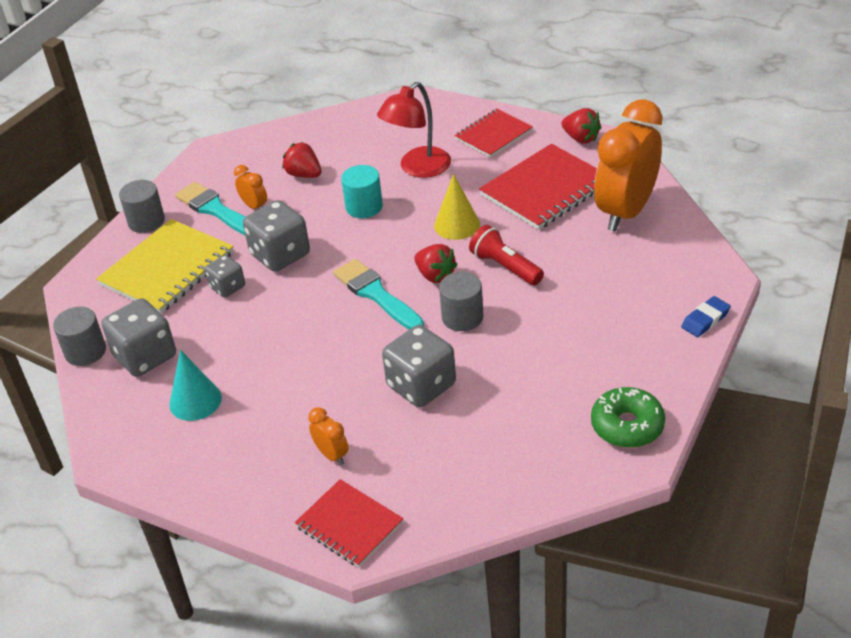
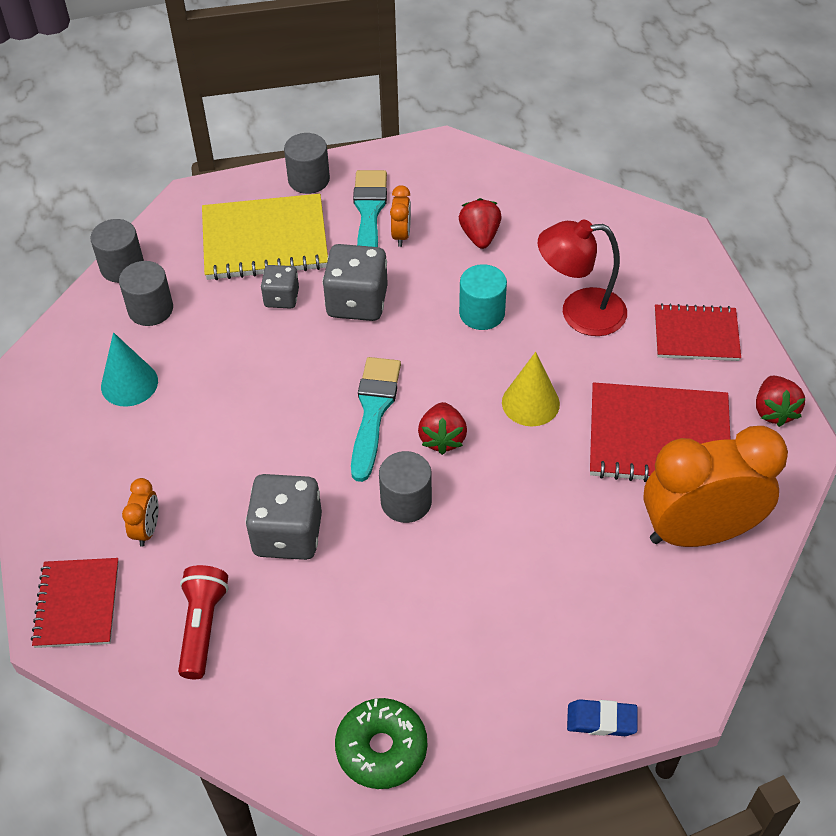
camera: 45 degrees right, 10 degrees up
(145, 356) = (150, 309): grey dice -> grey cylinder
(505, 267) = (509, 486): red flashlight -> red flashlight (202, 626)

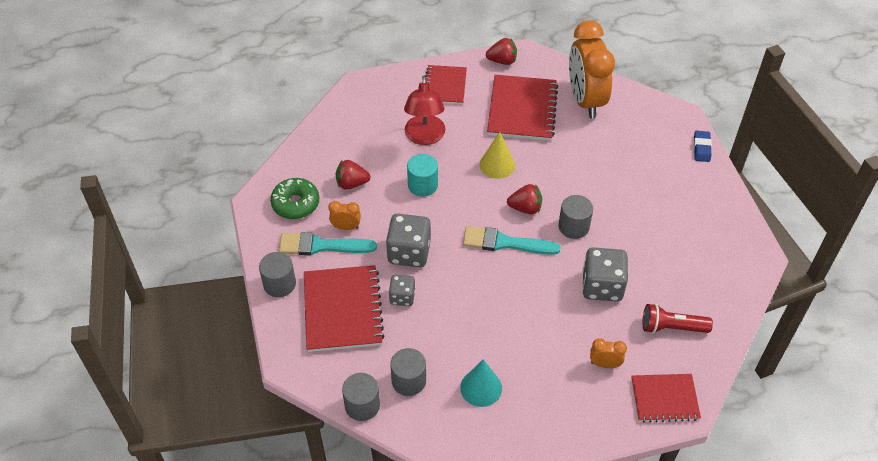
camera: 90 degrees left, 0 degrees up
(265, 240) = (342, 310): yellow notebook -> red notebook
(381, 749) = (733, 239): green donut -> green donut (295, 203)

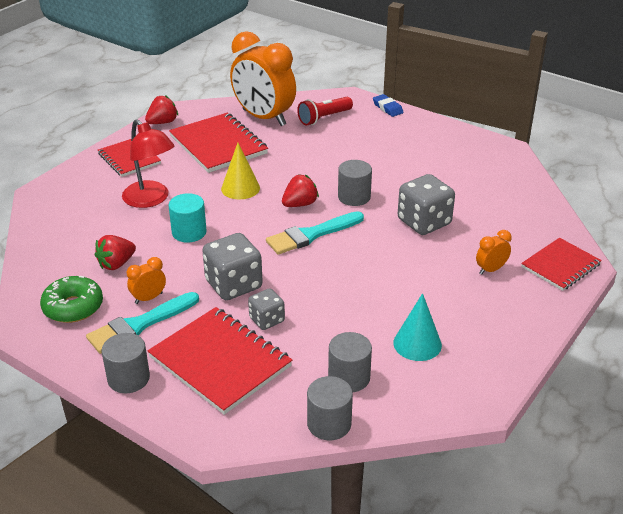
camera: 40 degrees left, 15 degrees down
(671, 327) = (506, 220): red flashlight -> red flashlight (324, 118)

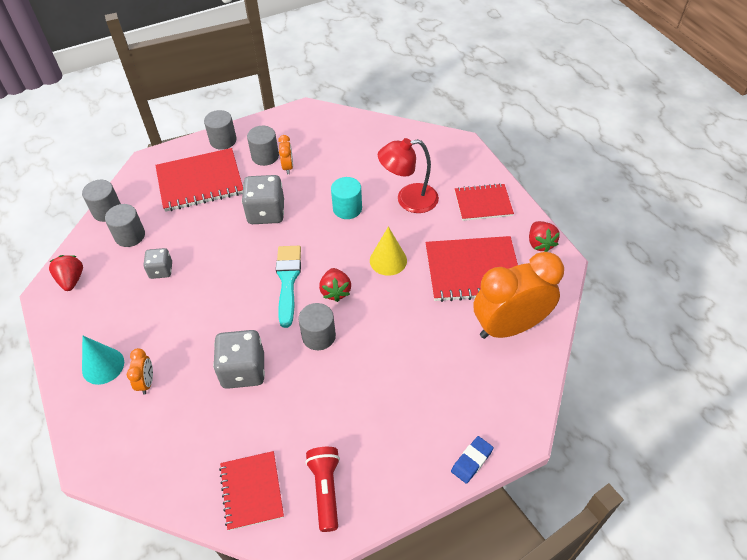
camera: 120 degrees right, 15 degrees up
(73, 307) = (307, 132): green donut -> none
(116, 264) = (338, 161): red strawberry -> red strawberry (71, 280)
(139, 325) = (265, 156): turquoise brush -> grey cylinder
(267, 320) = (216, 216): grey dice -> grey dice (161, 270)
(324, 118) = (480, 381): red flashlight -> red flashlight (326, 489)
(387, 108) = (472, 461): blue eraser -> blue eraser turned 45 degrees counterclockwise
(417, 344) = (122, 286): turquoise cone -> turquoise cone (103, 366)
(560, 266) = (104, 442): red notebook -> red notebook (252, 491)

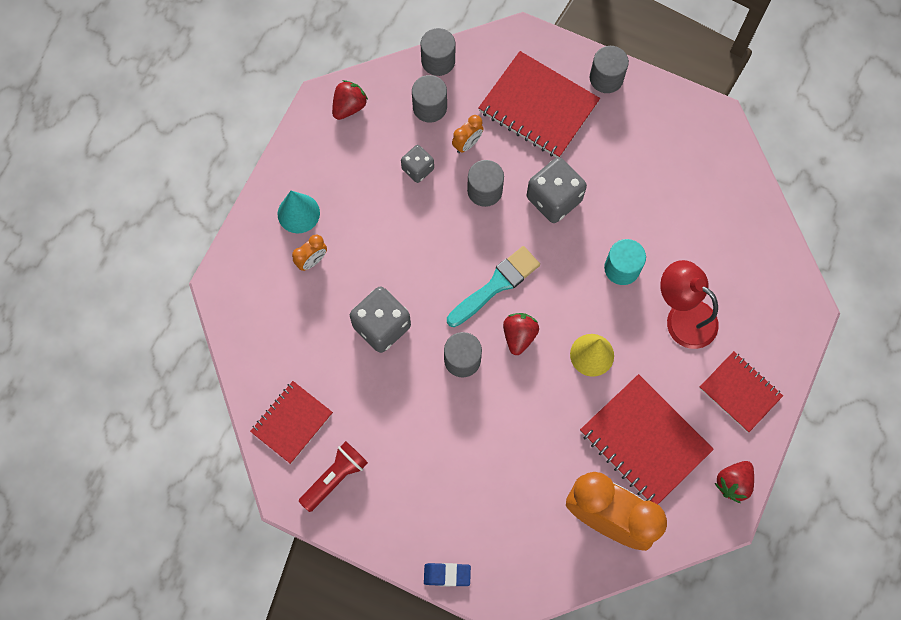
camera: 50 degrees right, 20 degrees up
(265, 156) = (621, 135): grey cylinder -> grey cylinder (484, 190)
(288, 167) = (625, 169): orange clock -> orange clock (467, 144)
(335, 291) = (519, 336): red strawberry -> red strawberry turned 150 degrees clockwise

